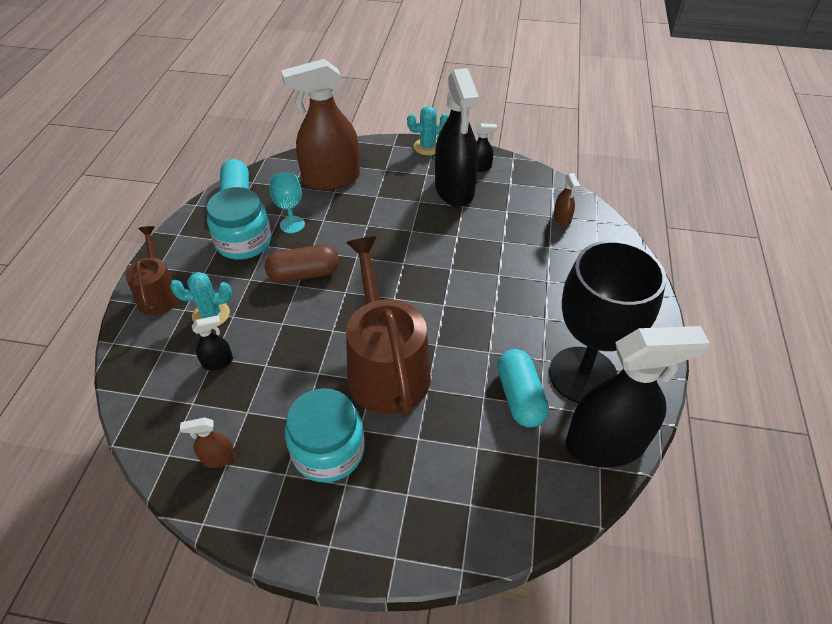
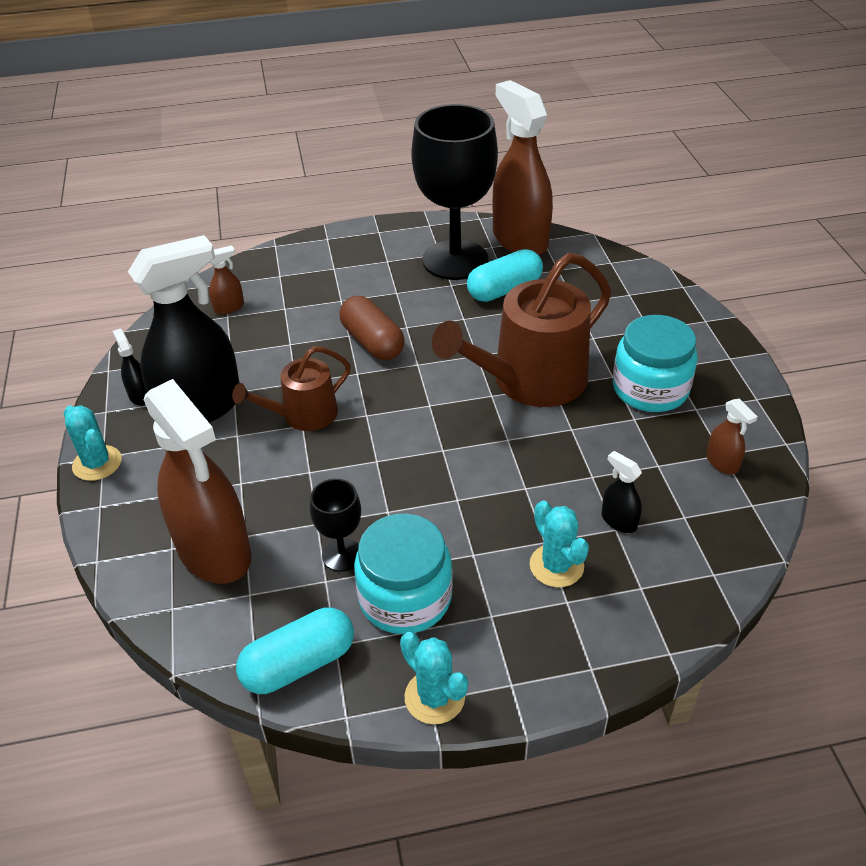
camera: 110 degrees left, 5 degrees down
(158, 294) = (559, 650): brown watering can -> brown watering can (303, 415)
(177, 236) = (434, 697): none -> turquoise cactus
(292, 224) = (342, 555): turquoise goblet -> black goblet
(304, 274) = (434, 500): brown capsule -> brown capsule (372, 342)
(605, 444) = (520, 239): black spray bottle -> brown spray bottle

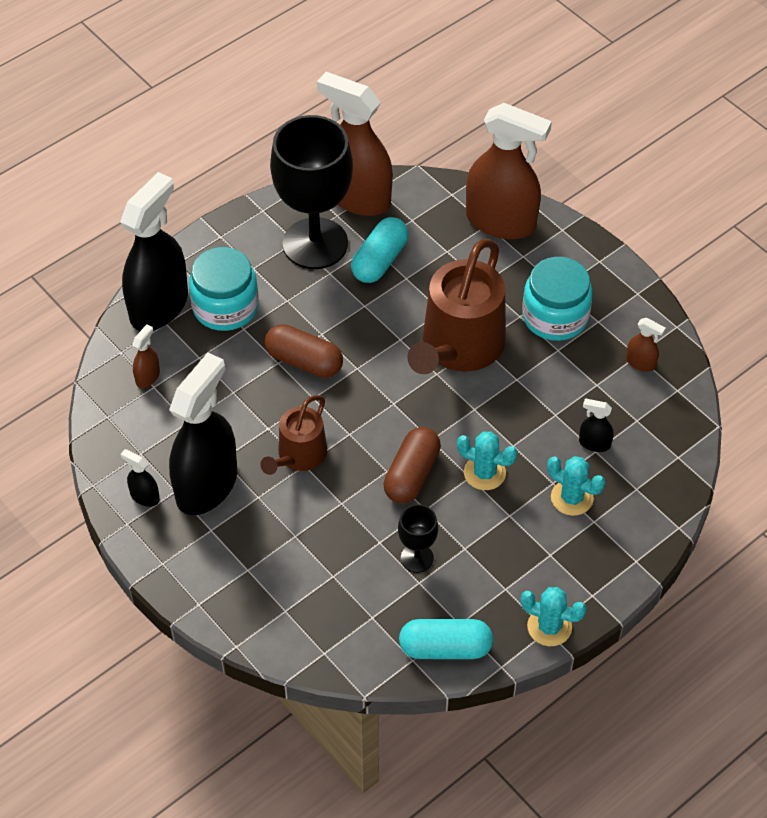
camera: 30 degrees left, 10 degrees up
(97, 463) = (163, 571): turquoise cactus -> turquoise cactus (484, 473)
(214, 551) = (320, 598): brown spray bottle -> brown spray bottle (501, 222)
(285, 262) = (159, 306): none -> black spray bottle
(299, 664) = (445, 648): turquoise capsule -> turquoise capsule turned 60 degrees clockwise
(398, 474) = (411, 475): none -> brown capsule
(405, 598) = (484, 569): turquoise jar -> turquoise jar (225, 307)

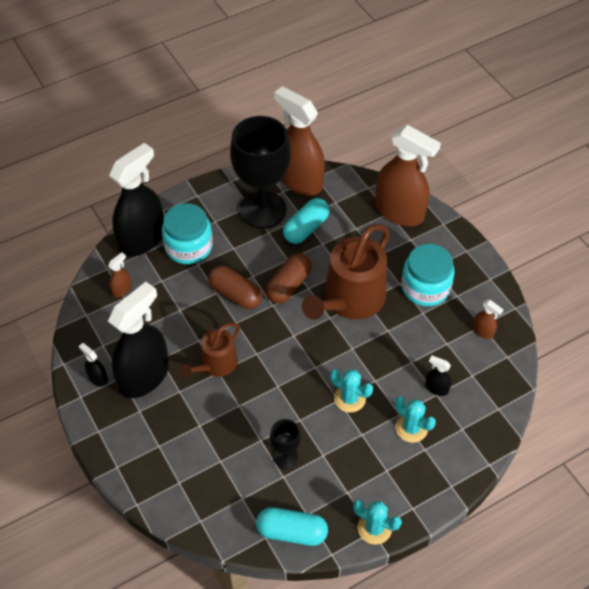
camera: 10 degrees right, 0 degrees up
(411, 475) = (295, 391): brown capsule -> brown capsule (288, 285)

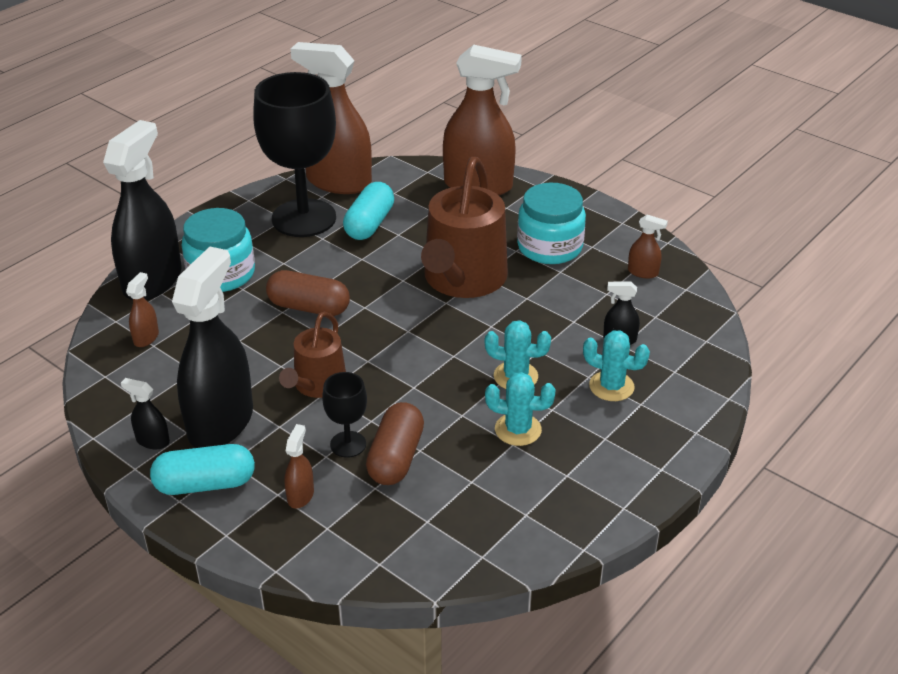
camera: 20 degrees left, 15 degrees down
(172, 452) = (300, 495): none -> brown spray bottle
(285, 457) = (463, 459): black goblet -> black goblet (348, 444)
(288, 285) = (375, 283): brown capsule -> brown capsule (395, 457)
(291, 532) = (515, 540): turquoise capsule -> turquoise capsule (205, 484)
(374, 528) = (624, 503): turquoise cactus -> turquoise cactus (518, 429)

